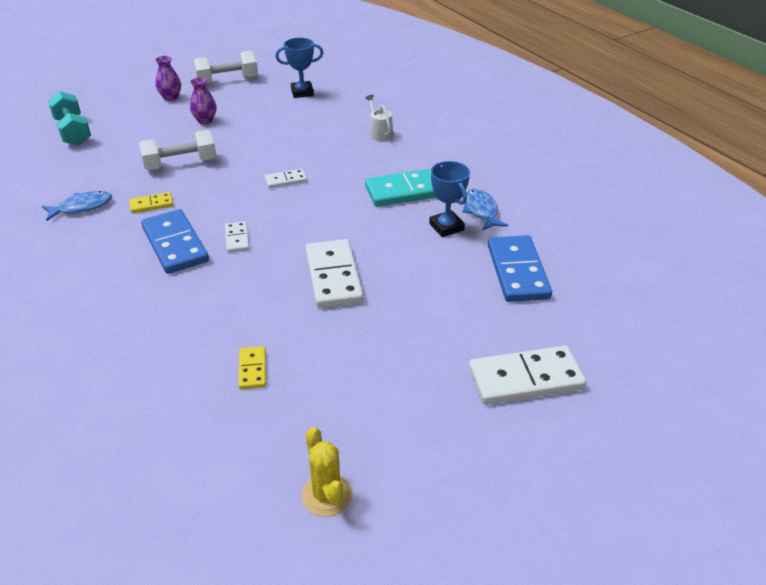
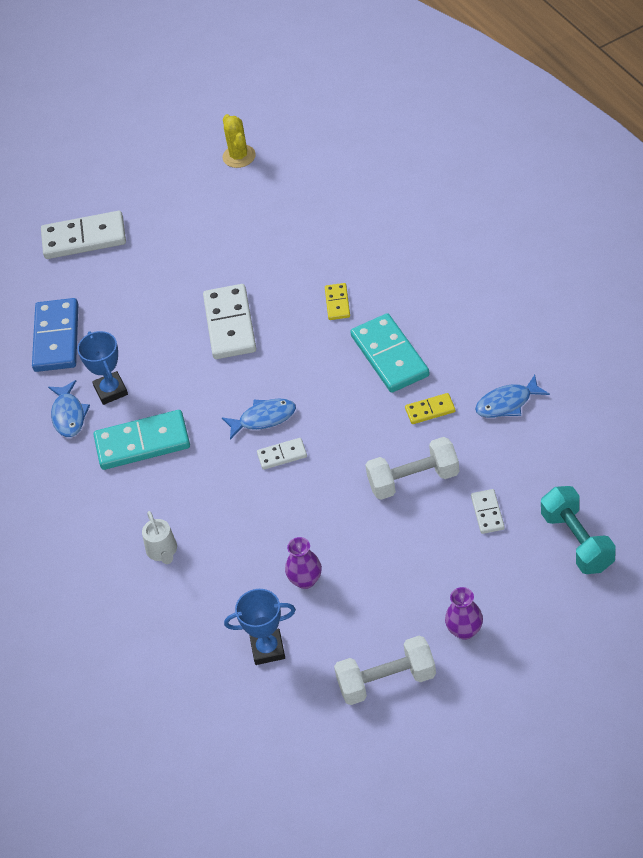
camera: 170 degrees left, 10 degrees up
(175, 244) = (389, 356): blue domino -> turquoise domino
(205, 120) = (401, 573): purple vase -> purple vase (305, 580)
(237, 239) = (327, 366): white domino -> white domino (487, 513)
(252, 369) = (296, 235): yellow domino -> yellow domino (337, 303)
(300, 203) = (264, 418): none -> blue fish

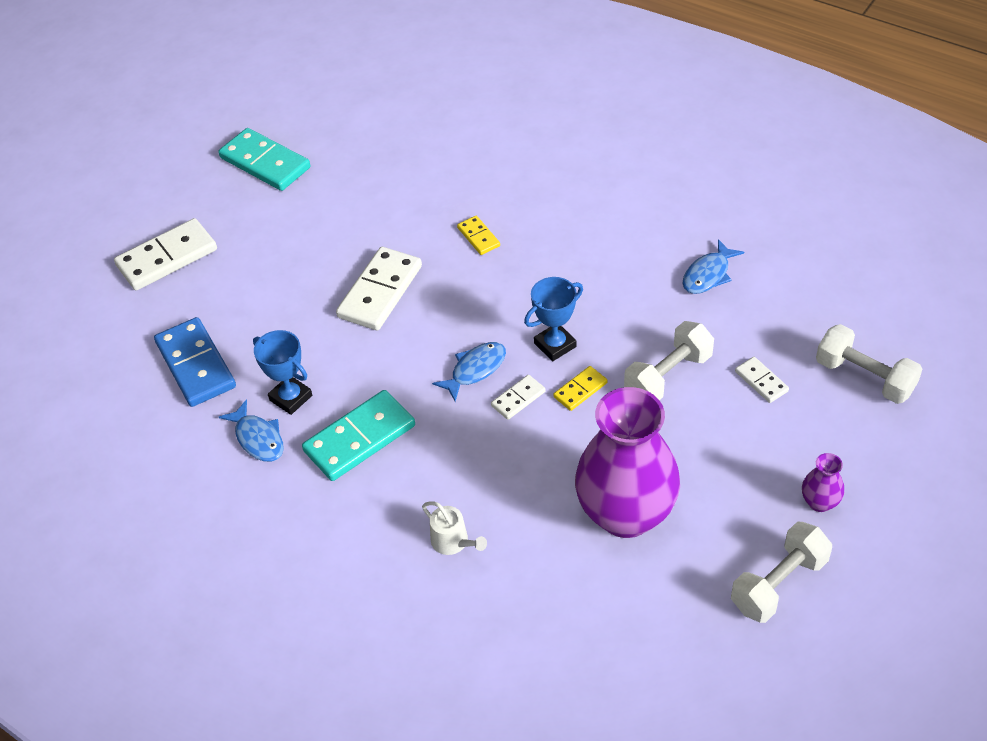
camera: 30 degrees left, 0 degrees up
(230, 324) = (380, 291): white domino -> white domino turned 60 degrees clockwise
(239, 156) = (288, 134): yellow cactus -> none
(268, 649) = (634, 600): blue trophy -> blue trophy (555, 345)
(305, 580) = (626, 514): purple vase -> purple vase, size x2.47
(389, 356) = (564, 269): turquoise domino -> turquoise domino (265, 163)
(430, 410) = (638, 305): yellow domino -> yellow domino (580, 390)
(577, 541) = (864, 377): turquoise dumbbell -> white dumbbell

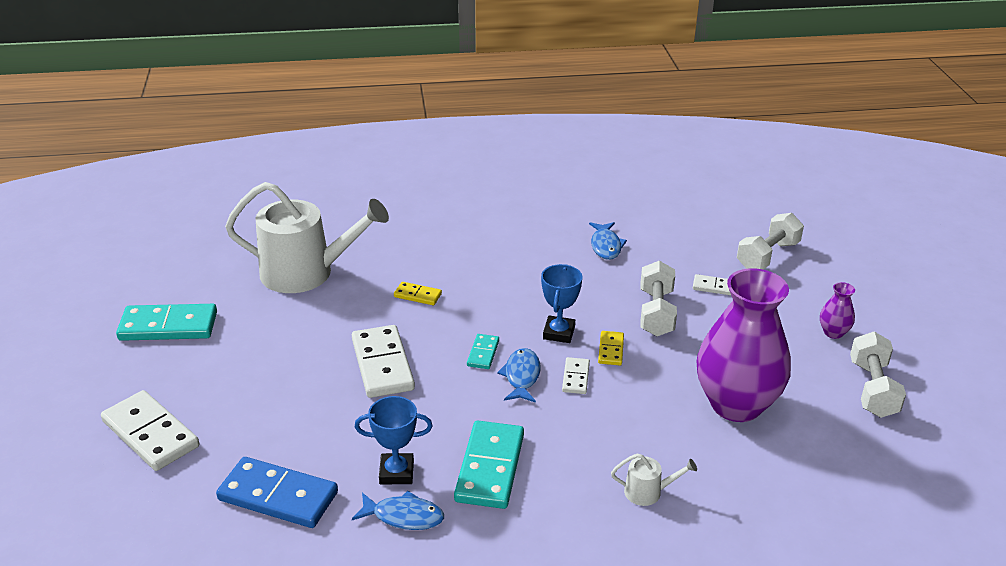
camera: 45 degrees left, 15 degrees down
(167, 258) = (151, 434): white domino -> white domino turned 60 degrees counterclockwise
(413, 163) = (305, 273): none -> white watering can
(469, 328) = (483, 353): none -> turquoise domino
(864, 377) = (767, 256): white dumbbell -> white dumbbell turned 45 degrees counterclockwise

